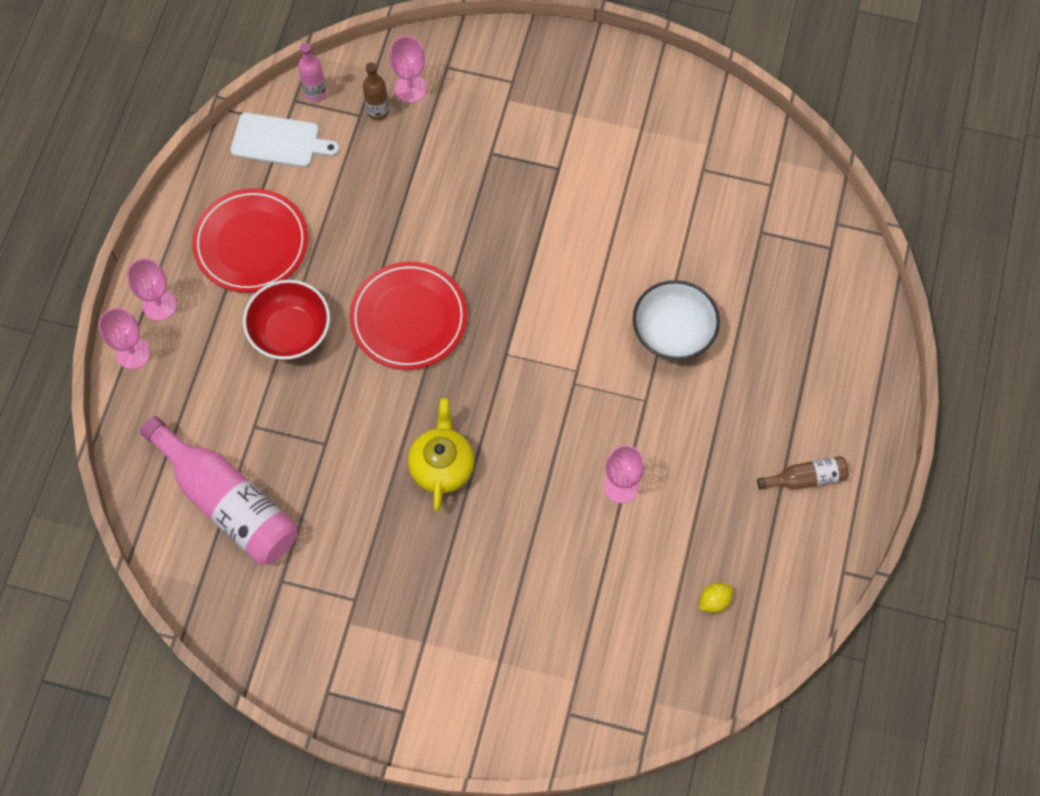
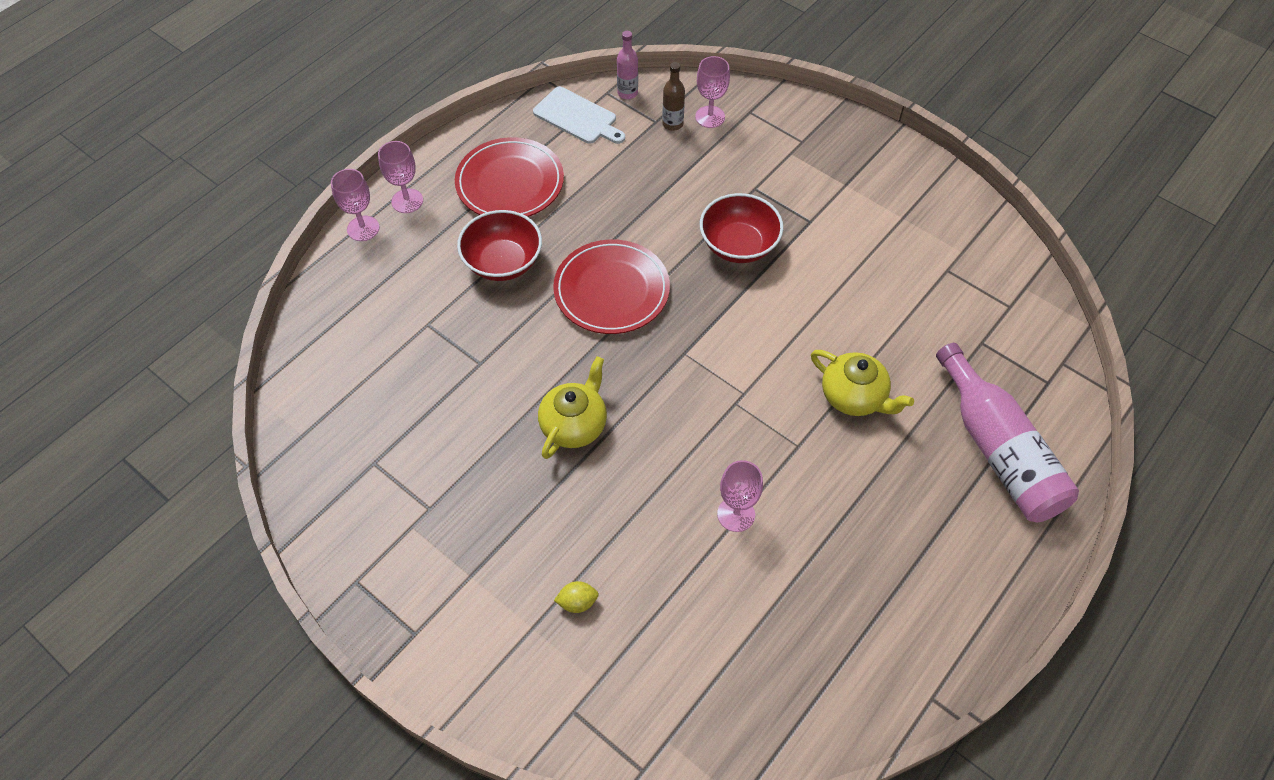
camera: 25 degrees right, 10 degrees down
(228, 502) = (368, 377): pink bottle -> pink bottle (998, 450)
(504, 221) = (738, 245): none -> red bowl
(673, 332) = (854, 396): white bowl -> yellow teapot
(714, 601) = (779, 666): yellow lemon -> yellow lemon (577, 602)
(806, 478) = (931, 586): brown bottle -> none

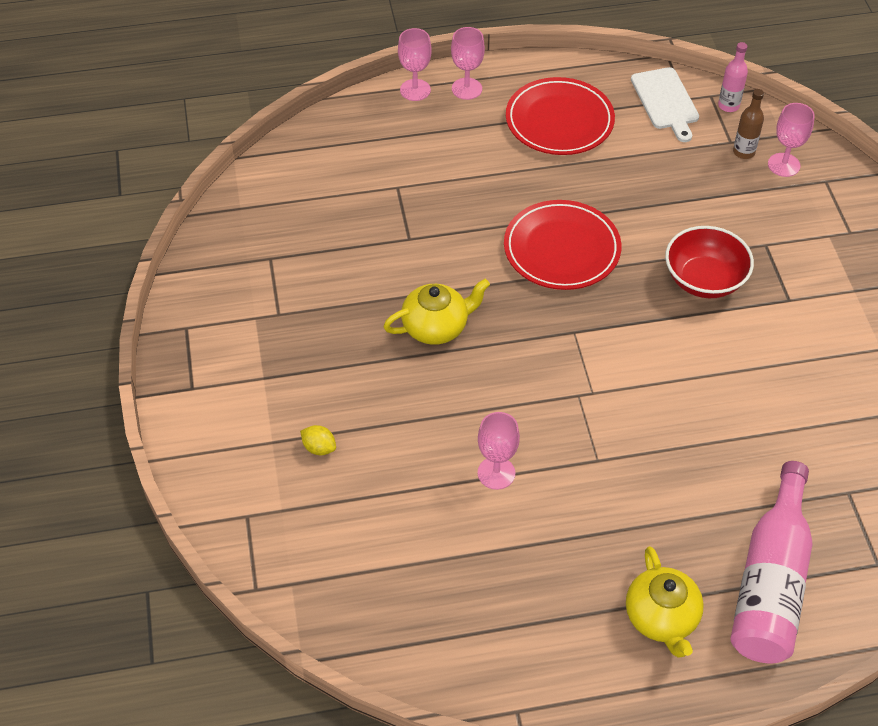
camera: 40 degrees right, 5 degrees down
(503, 262) = (496, 177): red bowl -> none
(854, 396) = (684, 456): yellow teapot -> yellow teapot (662, 618)

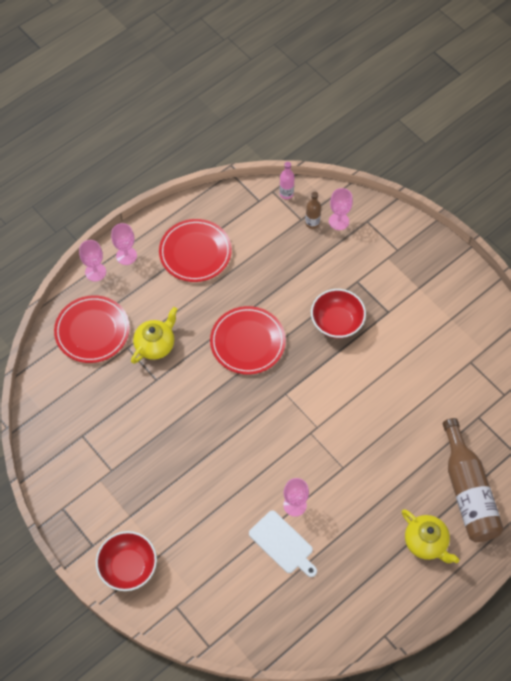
camera: 30 degrees left, 10 degrees up
(219, 435) = (128, 566): none -> red bowl
(319, 448) = (189, 543): yellow lemon -> none
(366, 150) = (92, 331): none -> red plate
(436, 327) = (207, 431): yellow teapot -> yellow teapot (155, 344)
(665, 101) = (249, 208): white cutting board -> white cutting board (282, 544)
(770, 582) = (468, 491): pink bottle -> brown bottle

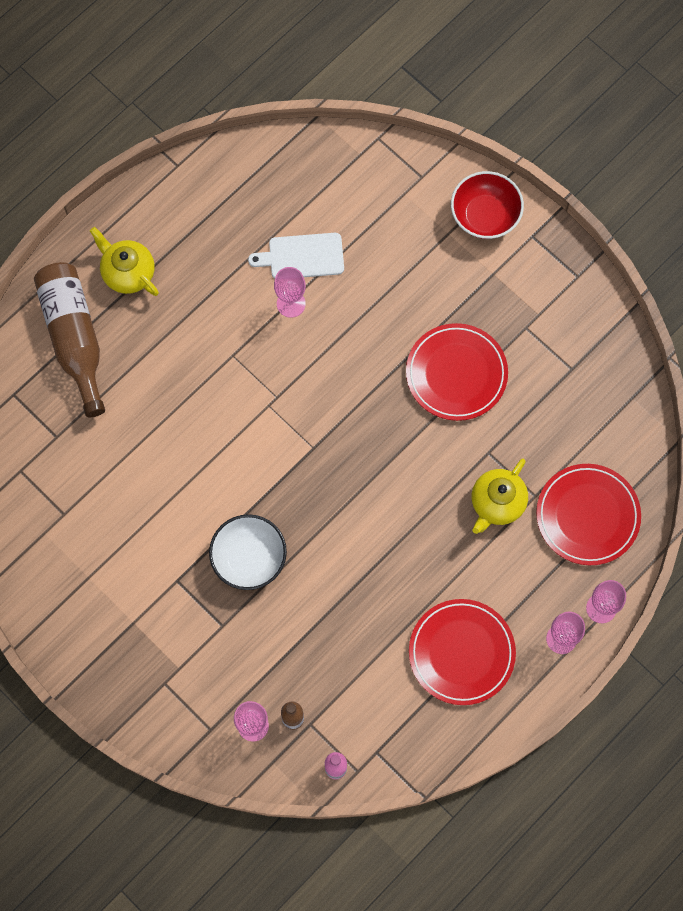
camera: 175 degrees right, 10 degrees up
(247, 342) = (371, 517): red plate -> red plate (456, 374)
(282, 544) = (302, 256): white cutting board -> white cutting board turned 45 degrees counterclockwise
(337, 322) = (249, 558): red bowl -> white bowl

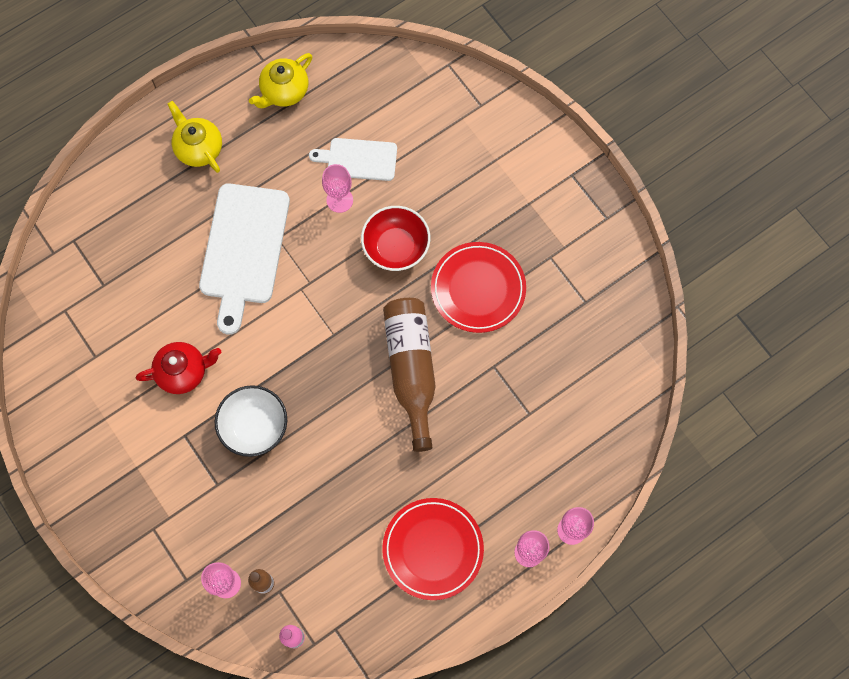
camera: 10 degrees right, 0 degrees up
(74, 338) = (138, 199): brown bottle -> brown bottle (411, 370)
(161, 514) = (183, 372): none -> red teapot
(199, 373) = (244, 249): none -> white cutting board
(485, 216) = (532, 149): red bowl -> red bowl (396, 247)
(497, 503) = (493, 414): yellow teapot -> yellow teapot (284, 91)
(587, 516) = (575, 441): red plate -> none

